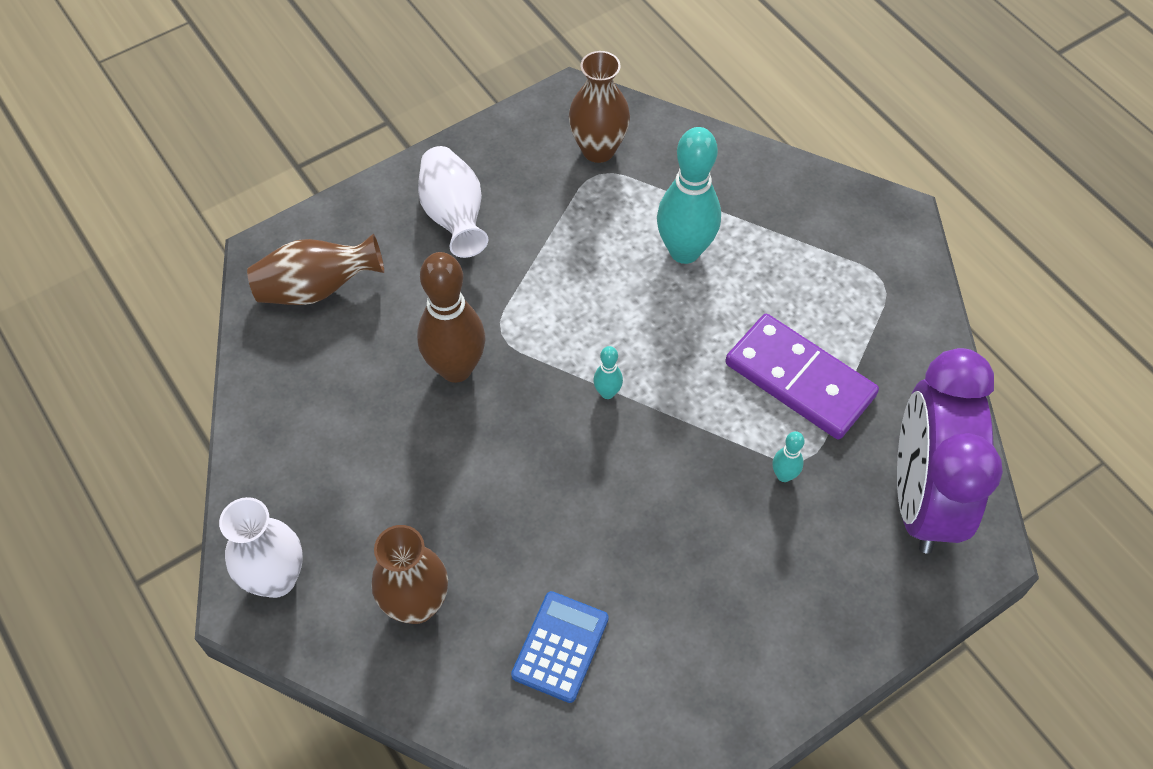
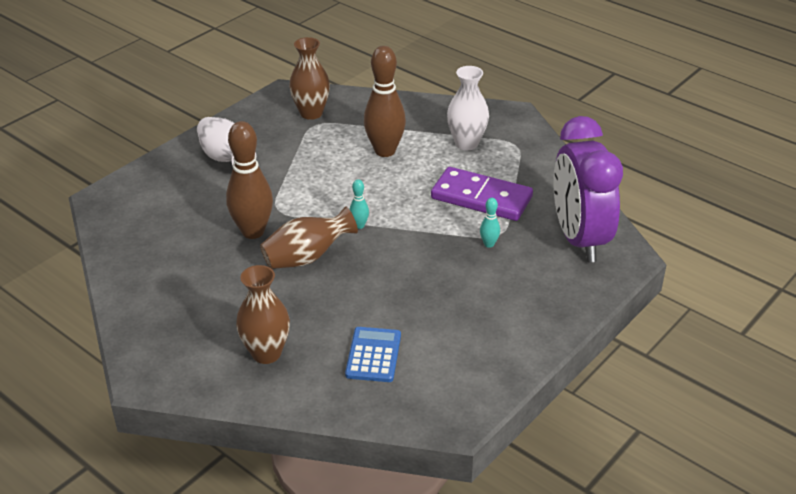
camera: 15 degrees left, 20 degrees down
(276, 578) = (161, 359): white vase -> white vase (466, 143)
(317, 288) = (142, 209): brown vase -> brown vase (307, 257)
(684, 251) = (385, 151): turquoise bowling pin -> brown bowling pin

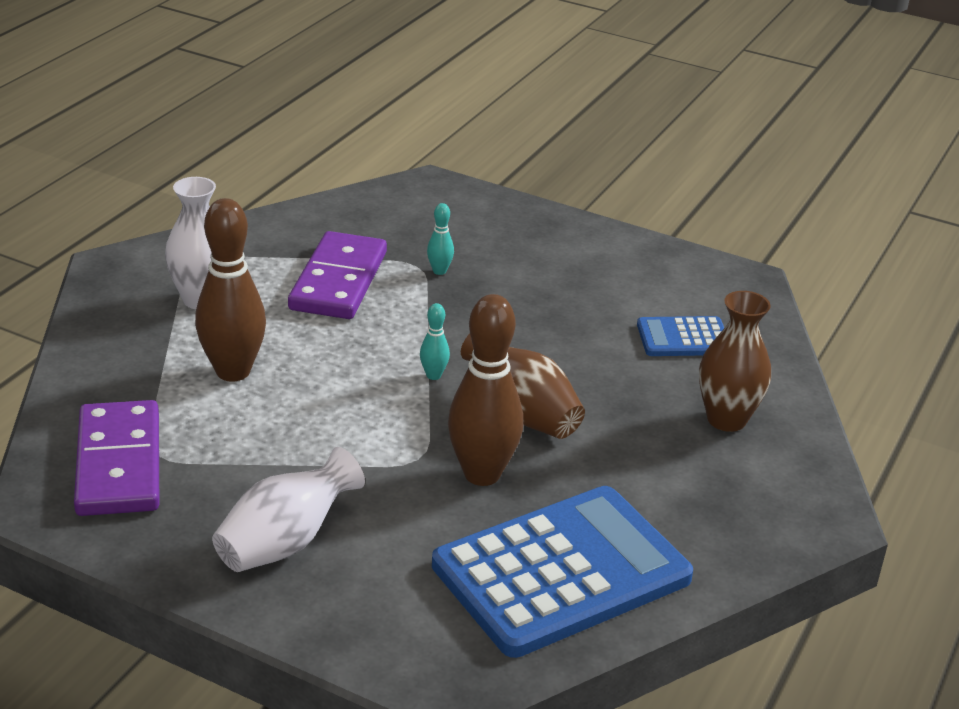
camera: 105 degrees left, 5 degrees down
(156, 248) = (561, 572): none -> blue calculator
(311, 113) = (119, 464): brown vase -> purple domino
(579, 239) = (407, 211): purple clock -> none

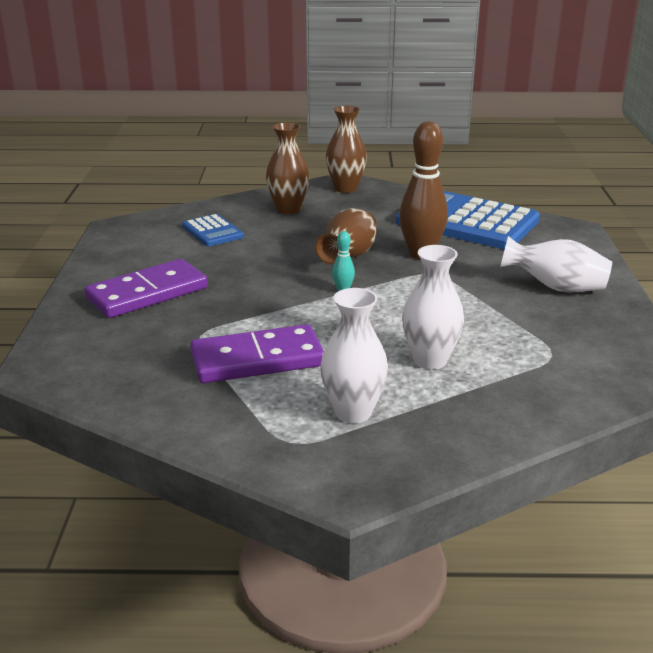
camera: 115 degrees left, 5 degrees down
(119, 464) = (581, 363): purple domino -> purple domino (147, 293)
(233, 371) = (430, 360): brown bowling pin -> white vase
(439, 271) = (201, 323): turquoise bowling pin -> none
(788, 505) = (345, 188): none -> brown vase

